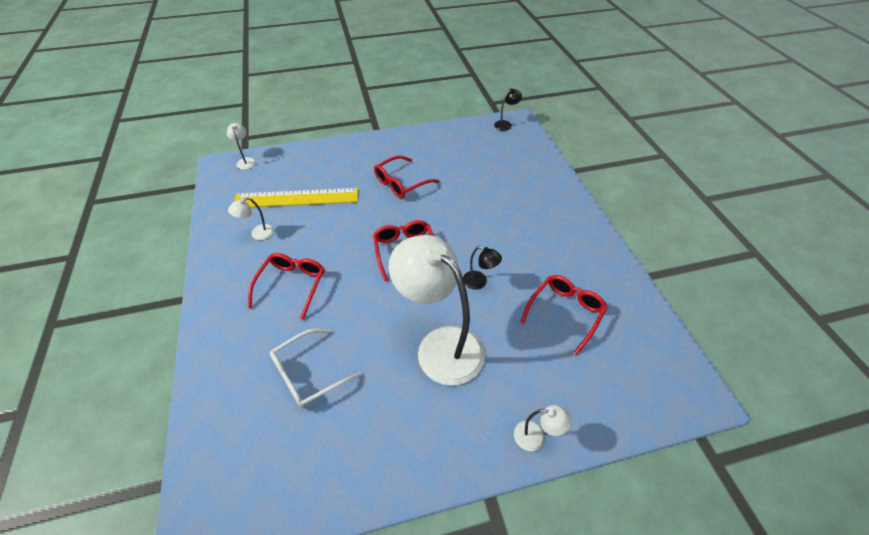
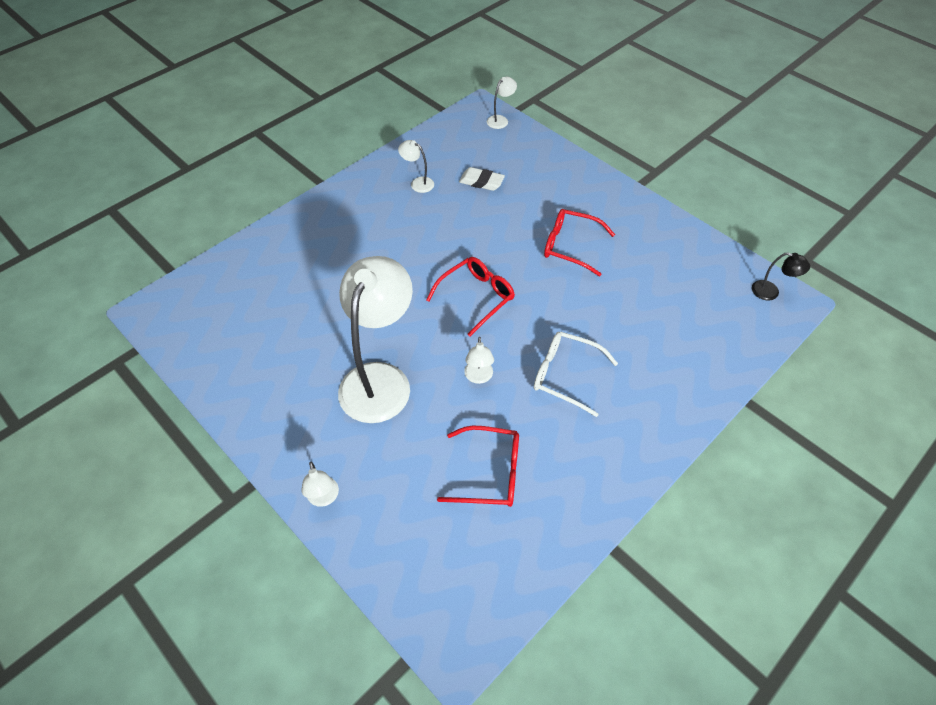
camera: 60 degrees right, 5 degrees up
(291, 286) = (377, 239): red glasses -> none
(296, 198) = (481, 182): yellow ruler -> white eraser
(309, 374) = (297, 301): white glasses -> white glasses (566, 375)
(479, 282) = (478, 377): black lamp -> white lamp

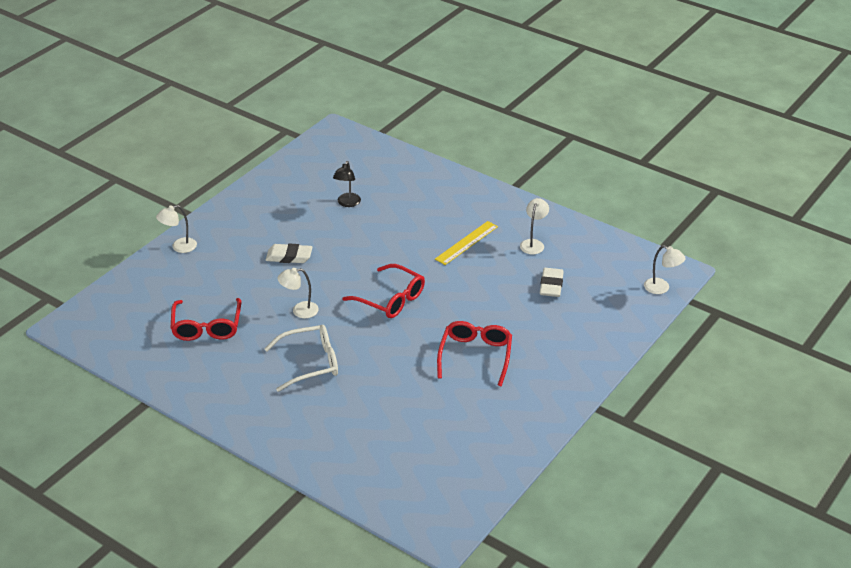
camera: 80 degrees right, 15 degrees down
(380, 379) = (289, 256): white lamp -> white eraser
(402, 228) = (466, 243): none -> yellow ruler
(566, 375) = (310, 363): white glasses -> white glasses turned 60 degrees clockwise
(771, 292) = (450, 514): black lamp -> black lamp (347, 203)

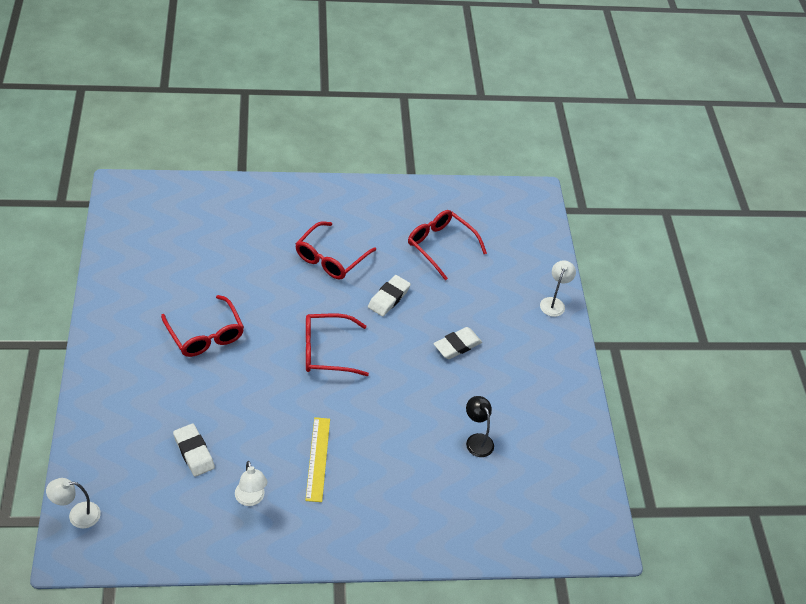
camera: 135 degrees right, 10 degrees up
(299, 311) = (388, 298): white lamp -> white eraser
(310, 363) = (331, 258): white glasses -> red glasses

